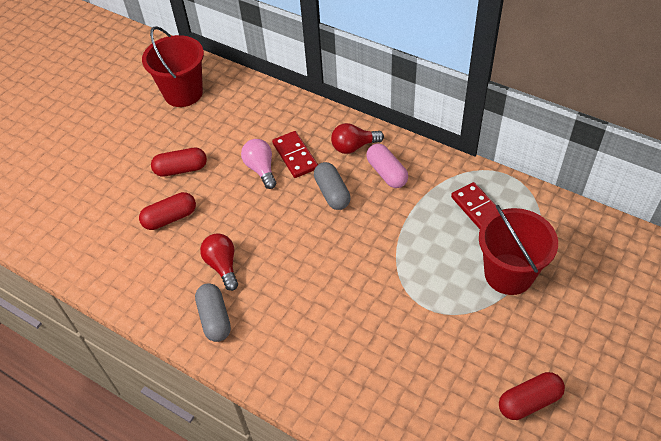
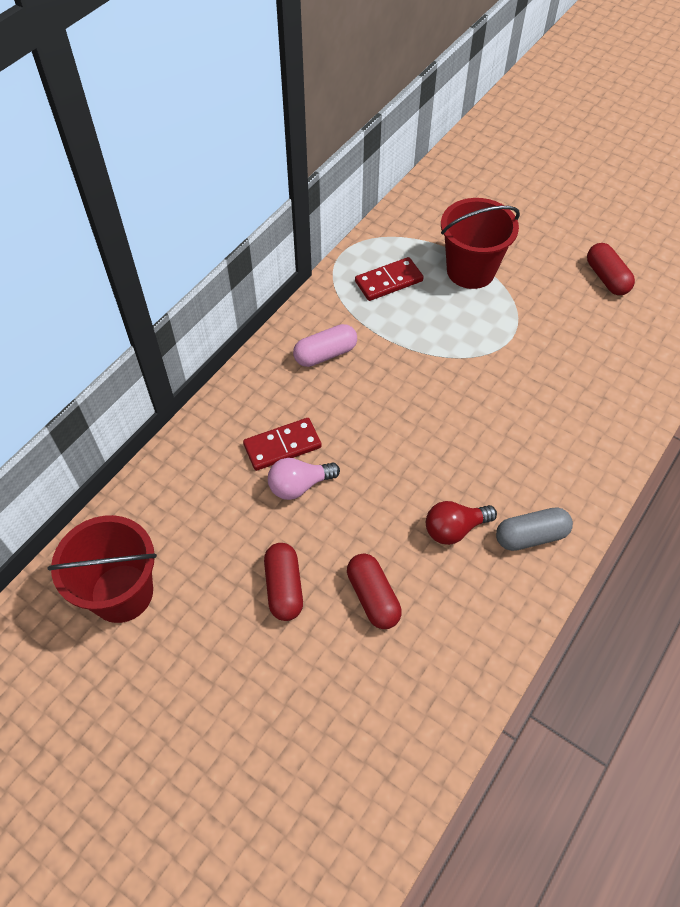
camera: 90 degrees left, 5 degrees up
(332, 193) = (350, 409): grey capsule -> none
(353, 147) = (277, 383): red light bulb -> none

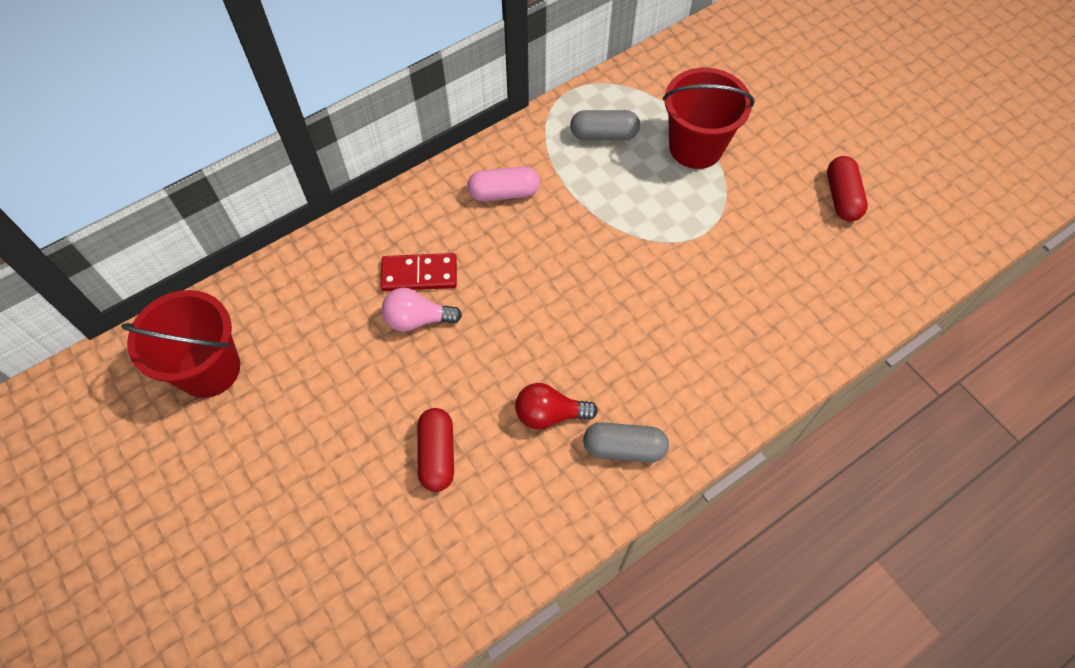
camera: 20 degrees right, 5 degrees up
(284, 587) = (357, 415): red capsule -> none
(389, 281) = (604, 135): red domino -> grey capsule

